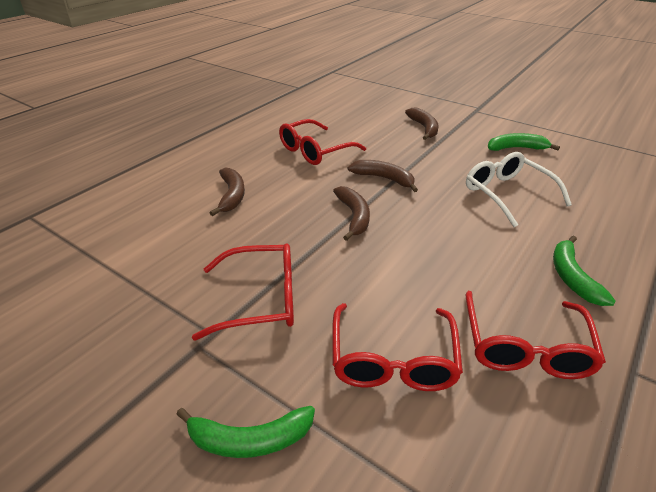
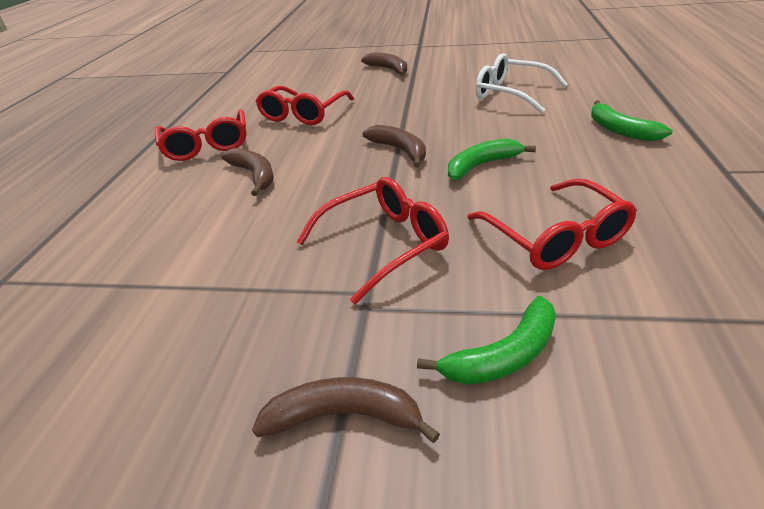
camera: 25 degrees left, 0 degrees up
(384, 179) = (395, 115): brown banana -> brown banana (344, 415)
(516, 148) = (482, 62): green banana -> green banana (481, 165)
(525, 347) = (641, 186): red glasses -> red glasses (207, 145)

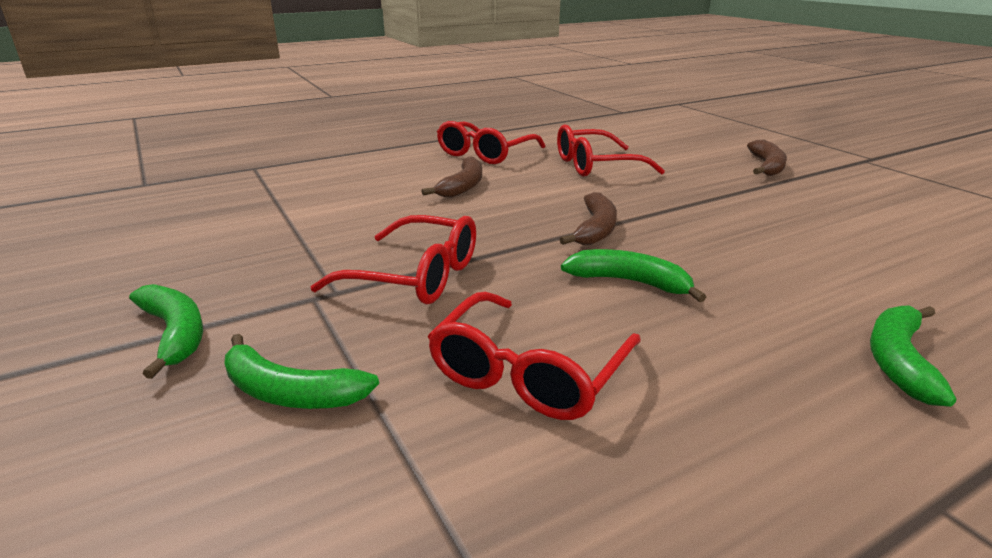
camera: 50 degrees right, 10 degrees down
(344, 415) = (175, 334): brown banana -> green banana
(510, 93) = (850, 249): white glasses -> none

